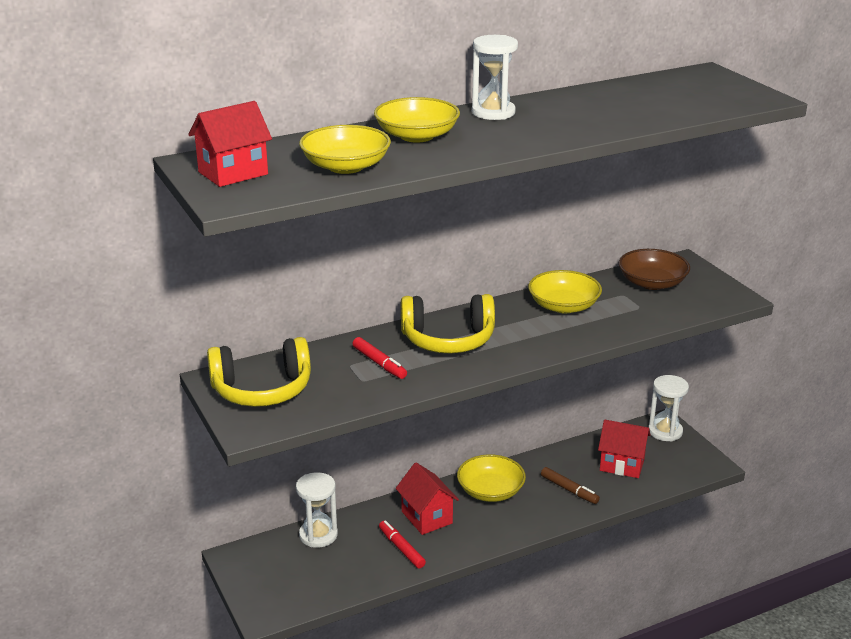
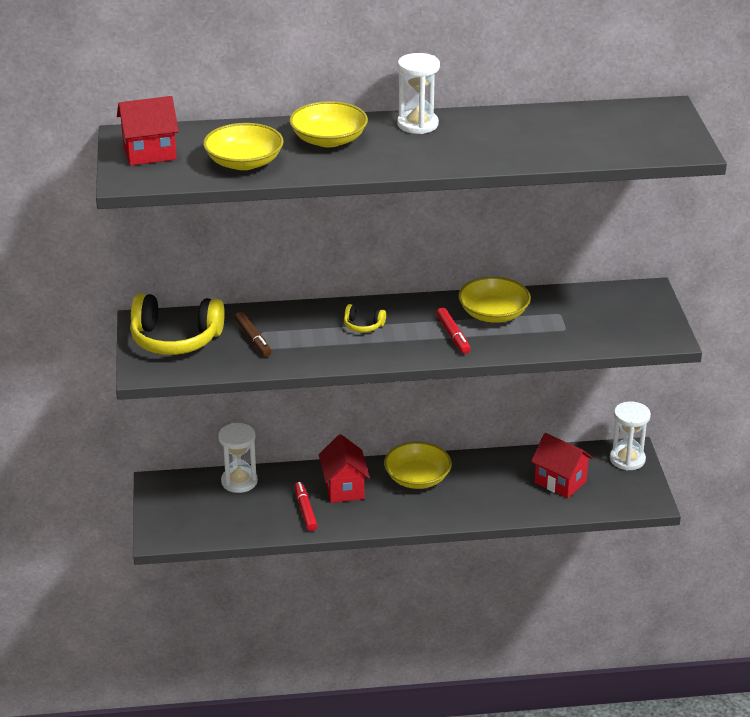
camera: 20 degrees right, 5 degrees up
(379, 363) = (288, 336): red marker -> red marker (453, 335)
(448, 340) = (363, 325): yellow headphones -> yellow headphones, size x0.45
(569, 490) = (492, 494): brown marker -> brown marker (253, 339)
(652, 283) = (598, 307): brown bowl -> none

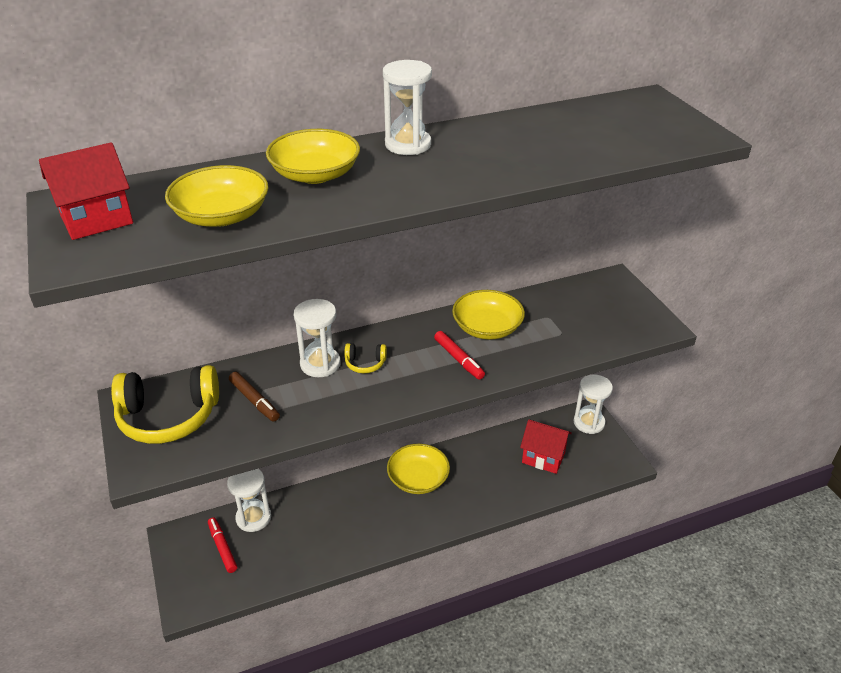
camera: 15 degrees left, 5 degrees up
(305, 510) = (325, 538): red marker -> red marker (222, 548)
(321, 320) = (320, 364): none -> white hourglass
(344, 488) = (355, 505): red house -> none

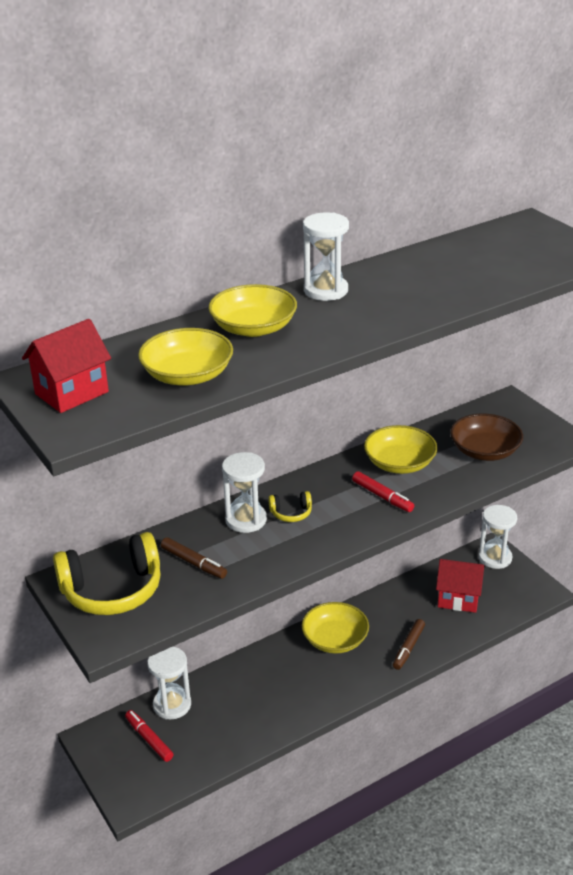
camera: 10 degrees left, 5 degrees down
(483, 498) = (408, 648): none -> brown marker
(575, 326) = (484, 451): none -> brown bowl

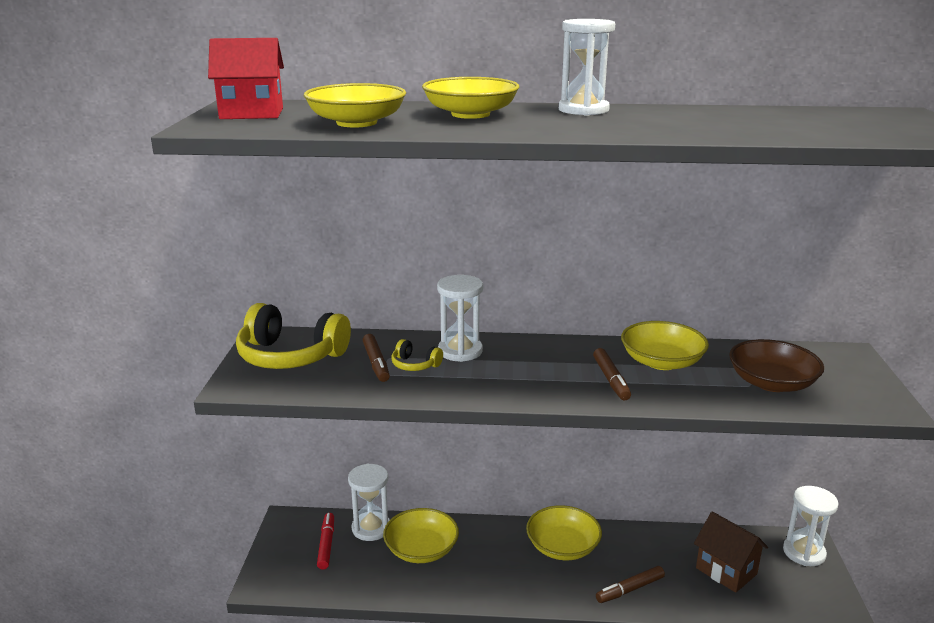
camera: 35 degrees right, 10 degrees down
(231, 700) = (421, 549): none -> yellow bowl
(291, 513) = (506, 361): yellow headphones -> yellow headphones (415, 365)
(382, 496) = (611, 380): red marker -> brown marker
(458, 599) = (726, 571): red house -> brown house

